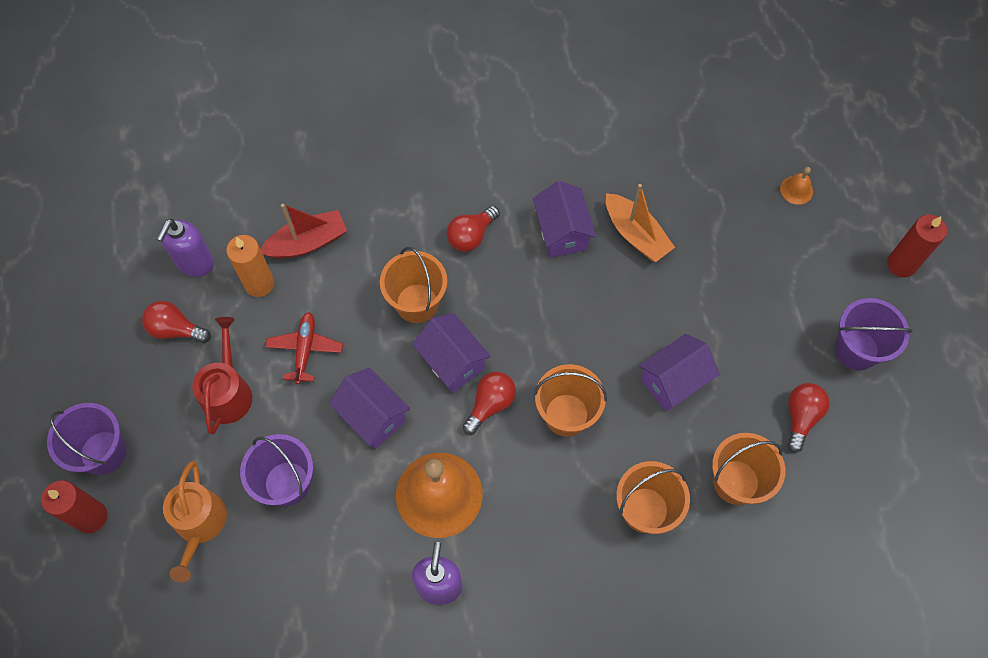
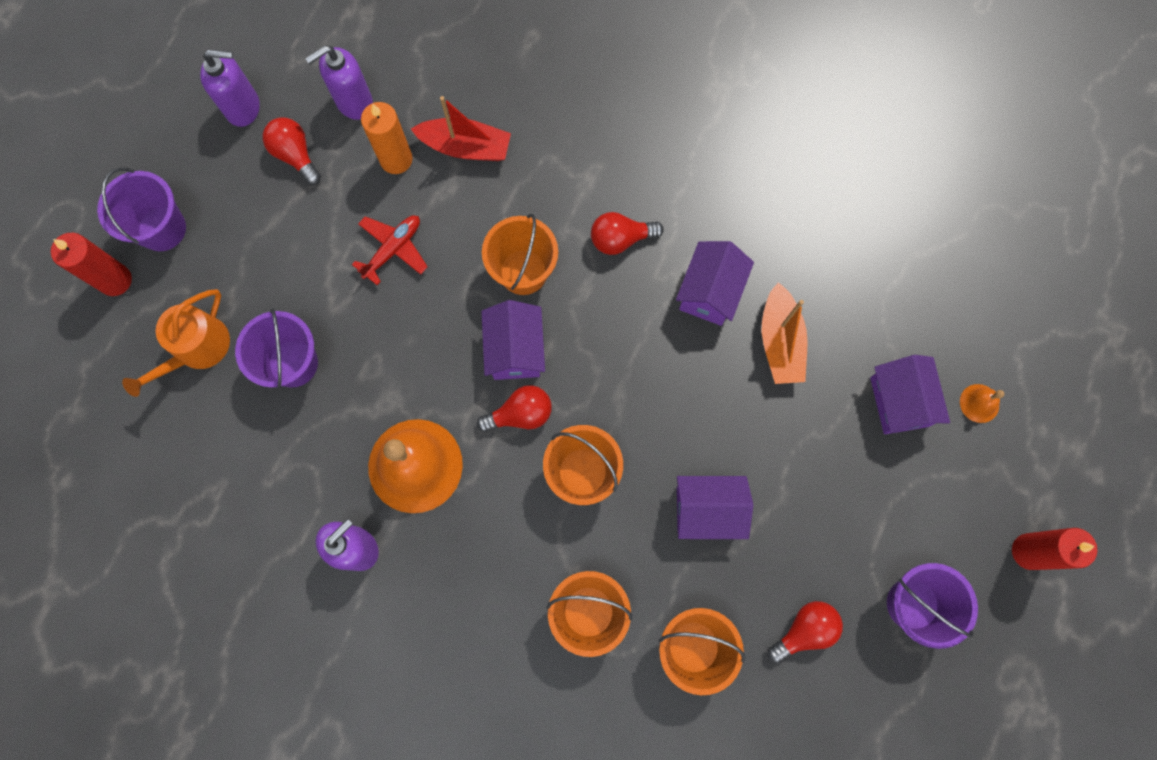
camera: 35 degrees right, 10 degrees up
(107, 320) = (243, 108): none -> purple soap dispenser
(228, 392) = (300, 244): red watering can -> none
(373, 416) = (408, 353): purple house -> purple house (899, 402)

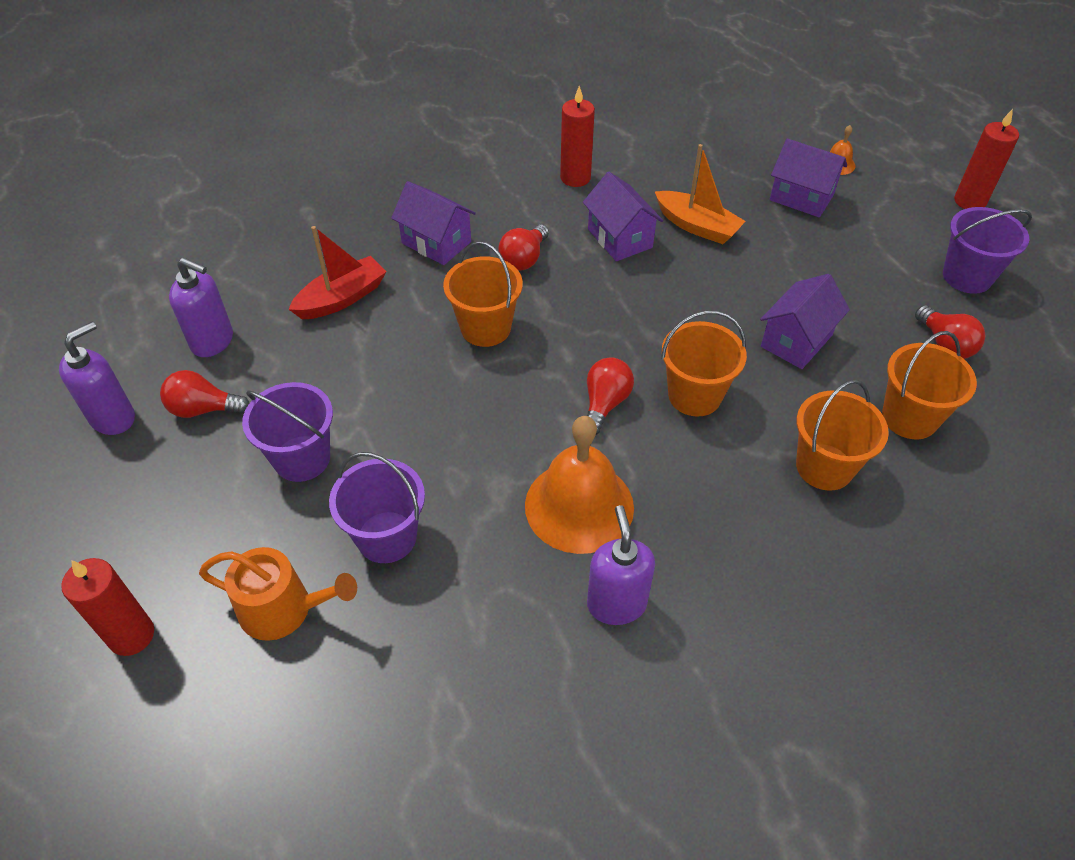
camera: 50 degrees left, 25 degrees down
(162, 229) = (134, 557): purple bucket -> purple bucket (302, 458)
(197, 349) = (284, 609): orange watering can -> orange watering can turned 60 degrees counterclockwise
(354, 102) = (213, 341): purple soap dispenser -> purple soap dispenser turned 75 degrees counterclockwise
(393, 249) = (369, 396): red plane -> none
(396, 159) = (296, 346): orange candle -> none
(515, 350) = (546, 373): purple house -> purple house (436, 242)
(754, 200) = (575, 178): none -> red candle
(804, 630) = (945, 344): red light bulb -> red light bulb turned 150 degrees clockwise

